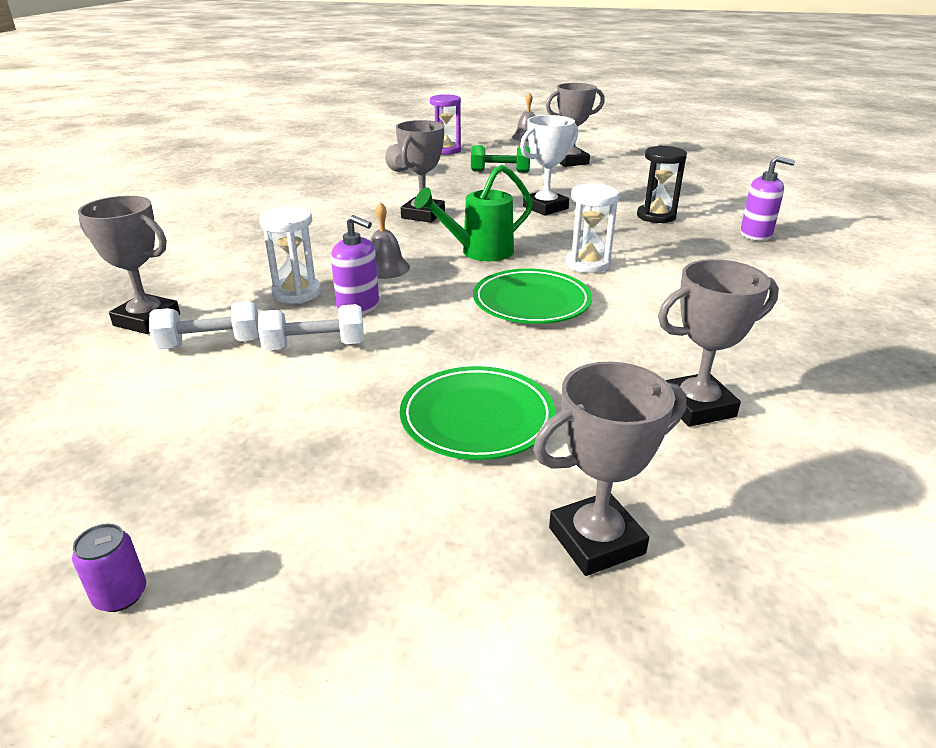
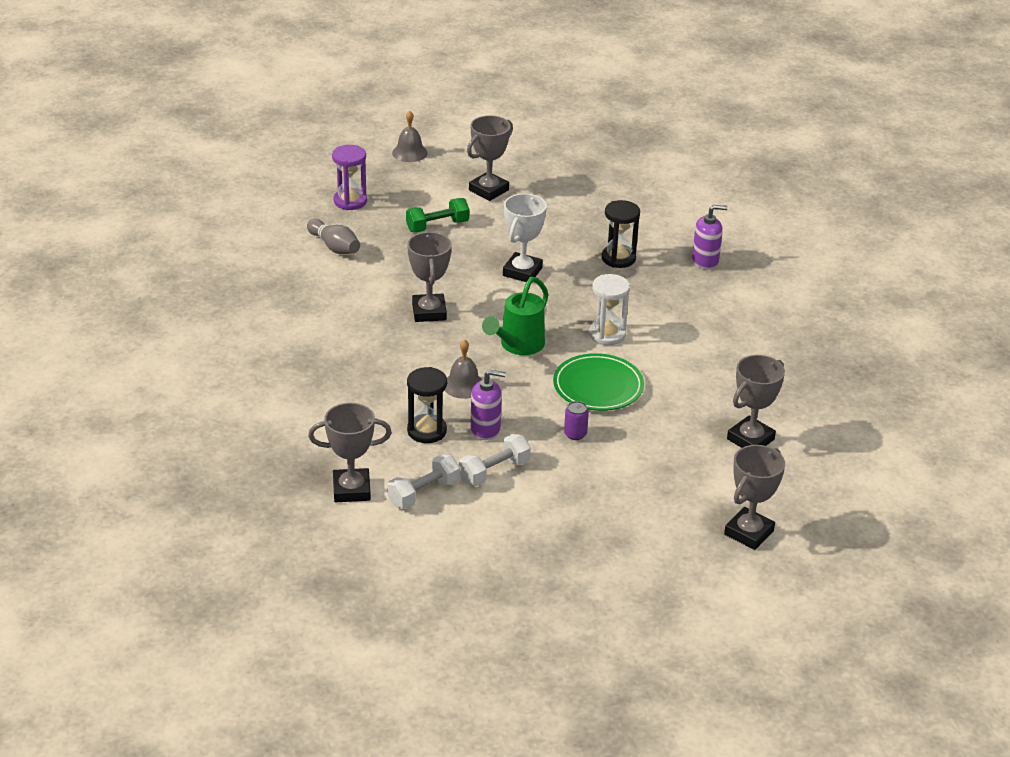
camera: 30 degrees left, 5 degrees up
(120, 595) = (565, 633): purple can -> purple can (575, 434)
(296, 293) = (427, 431): white hourglass -> black hourglass
(477, 418) = (640, 488): green plate -> none

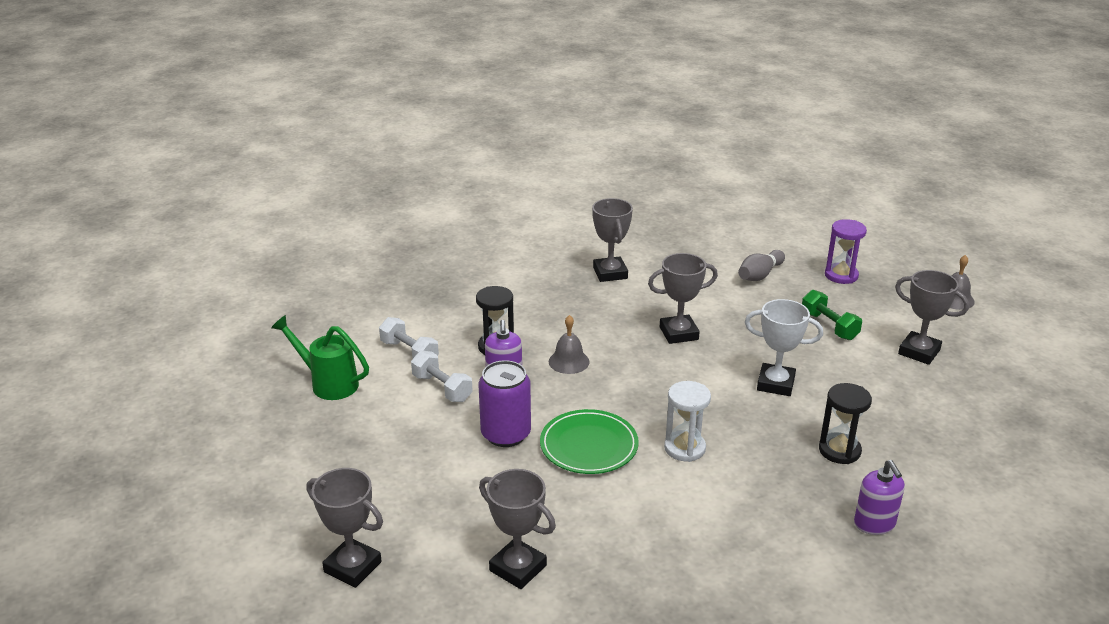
camera: 85 degrees right, 5 degrees down
(351, 490) = (412, 317): grey trophy -> grey trophy (610, 273)
(518, 346) = (642, 389): green watering can -> green watering can (328, 383)
(575, 434) = (506, 434): purple can -> purple can, size x2.10

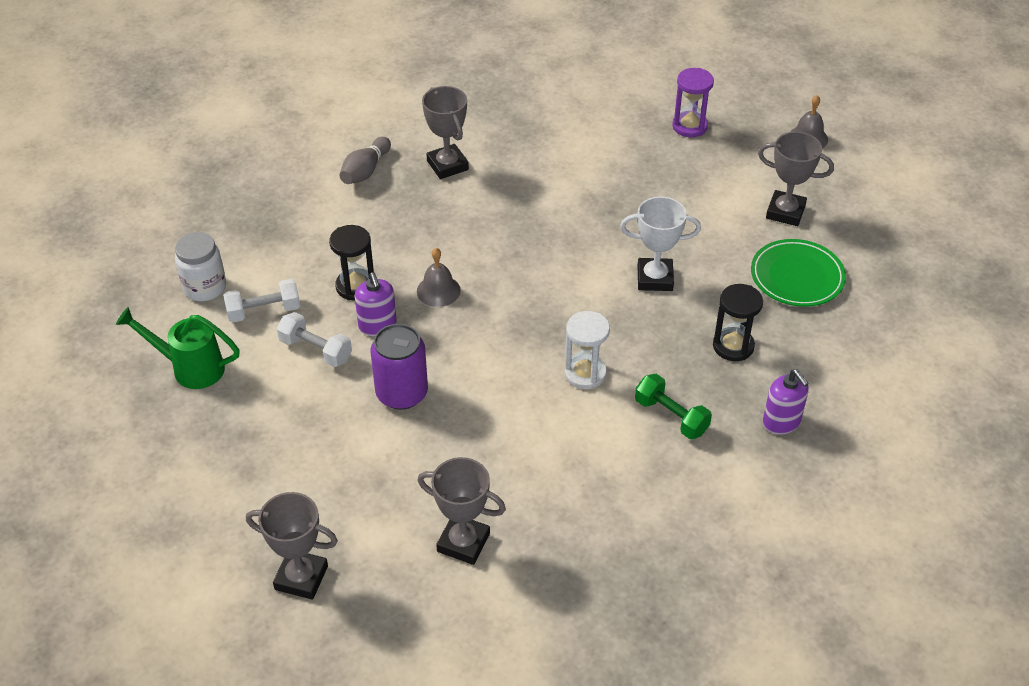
camera: 15 degrees left, 15 degrees up
(367, 328) = (205, 287): none -> white jar
(409, 352) = (264, 311): white dumbbell -> white dumbbell turned 45 degrees counterclockwise
(589, 446) = (490, 390): green plate -> green plate (797, 276)
(679, 333) = (542, 233): grey trophy -> none
(759, 275) = (606, 140): grey bowling pin -> grey bowling pin (365, 171)
(829, 326) = (691, 195): green dumbbell -> green dumbbell (671, 416)

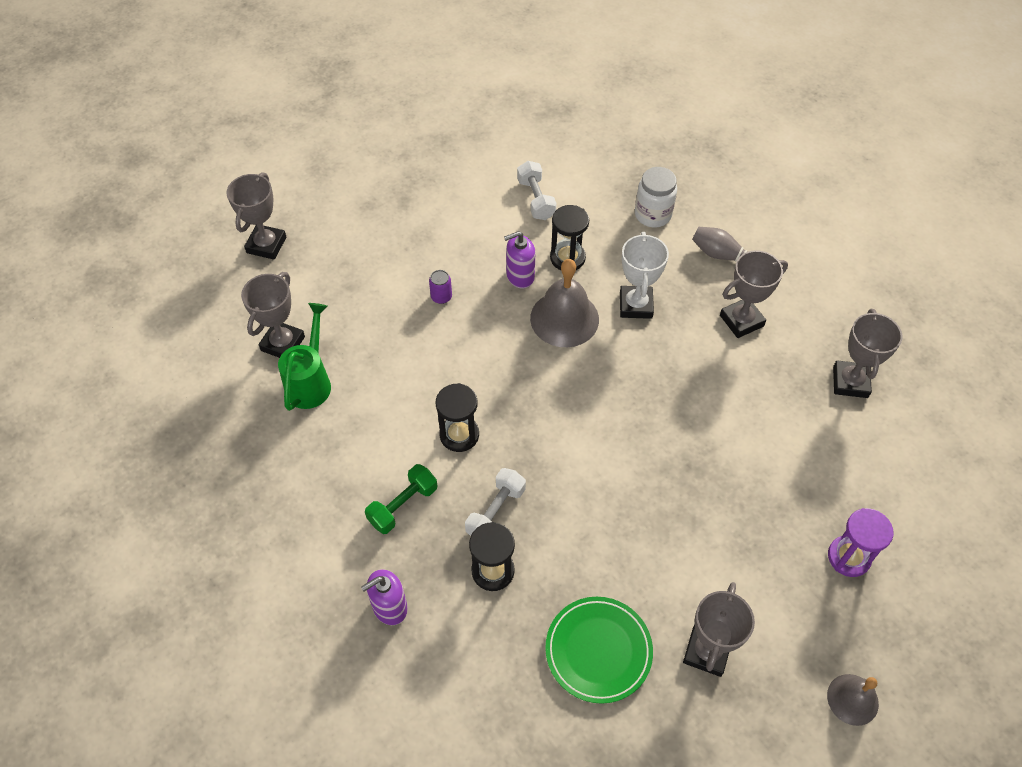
camera: 90 degrees right, 10 degrees up
(190, 368) = (473, 161): green watering can -> green watering can (311, 381)
(205, 287) = (562, 160): white jar -> white jar (653, 214)
(316, 350) = (491, 236): white dumbbell -> white dumbbell (496, 512)
(402, 393) = (441, 297): purple can -> purple can, size x0.48
(438, 290) = (564, 318): grey bell -> grey bell, size x1.69
(518, 106) = (850, 382): none -> grey trophy
(585, 374) = (459, 435): white hourglass -> black hourglass
(655, 278) = (588, 503): white trophy -> white trophy (635, 305)

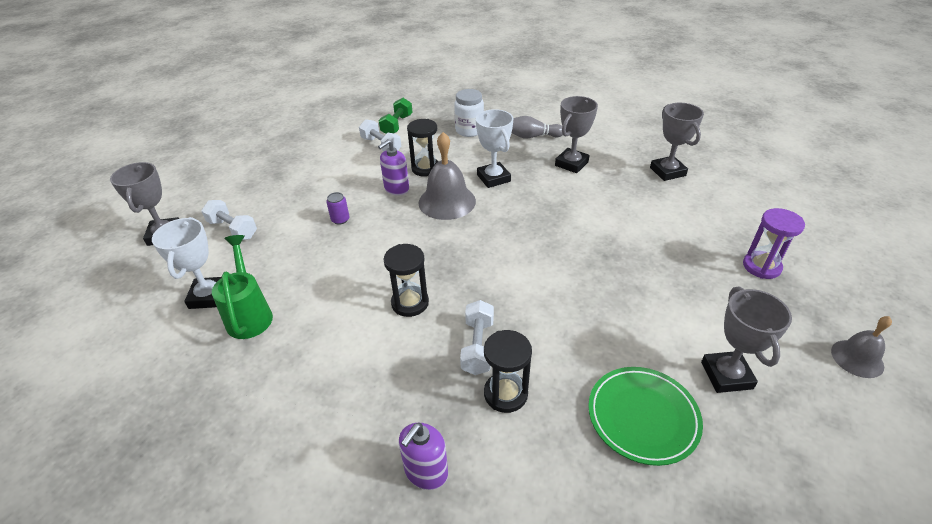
camera: 25 degrees left, 15 degrees down
(283, 343) = (209, 296): grey trophy -> white trophy
(332, 265) = (233, 229): none -> white dumbbell
(403, 505) = (389, 376): green dumbbell -> green dumbbell (397, 125)

